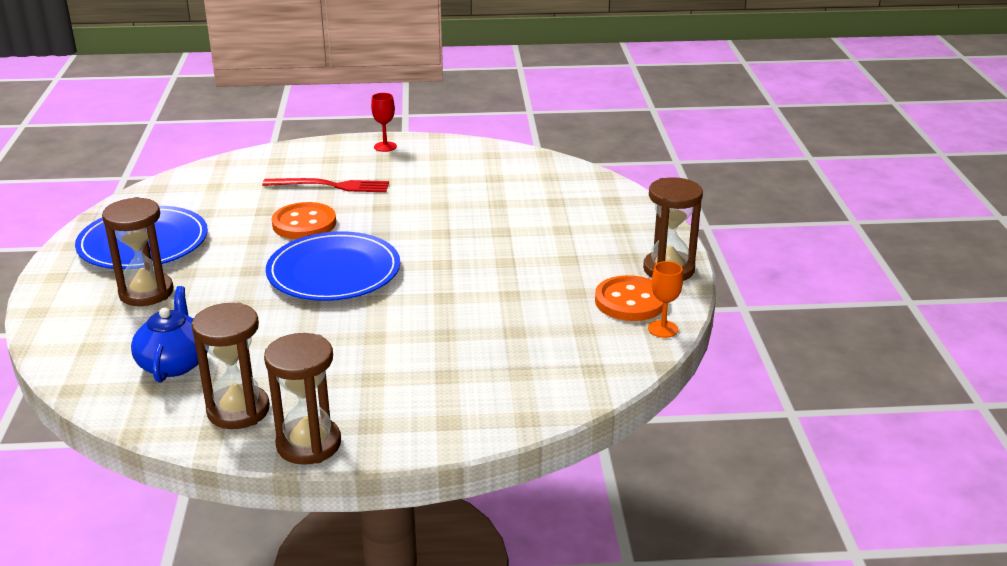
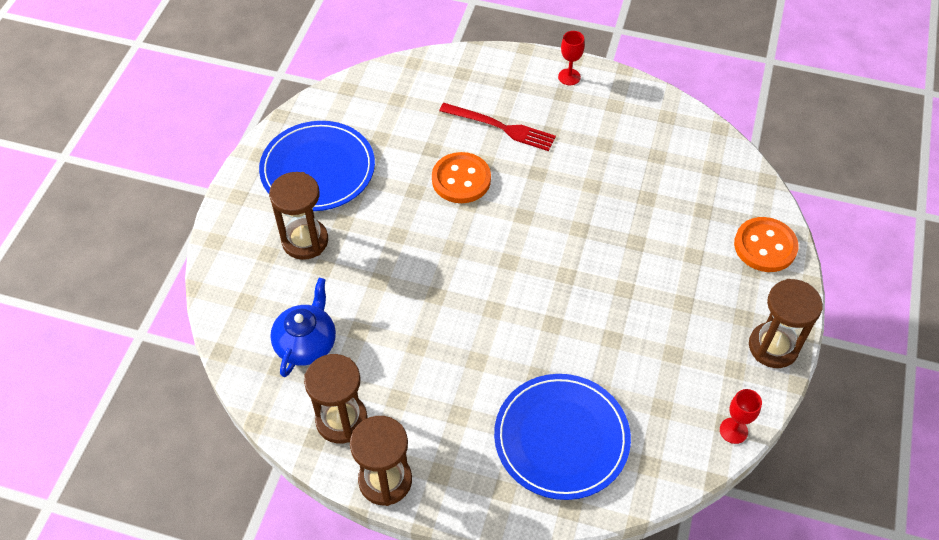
camera: 20 degrees right, 25 degrees up
(334, 272) = (467, 258): blue plate -> blue plate (561, 438)
(630, 301) = (718, 382): orange button -> orange button (765, 246)
(663, 329) = (733, 430): orange goblet -> red goblet

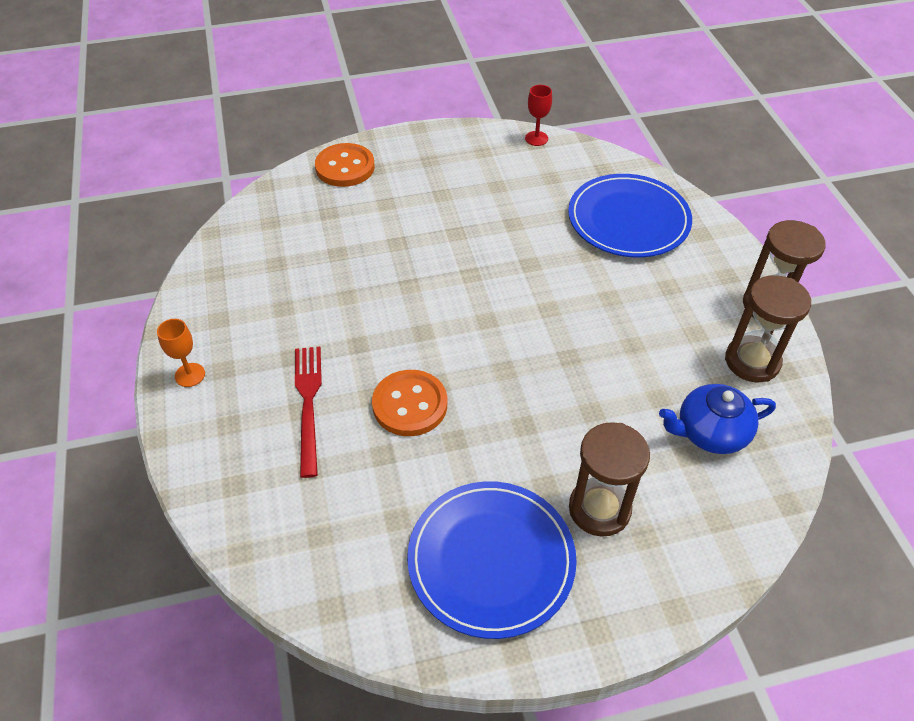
camera: 120 degrees left, 5 degrees down
(569, 77) = (190, 375): red goblet -> orange goblet
(773, 347) = (445, 138): brown hourglass -> none

